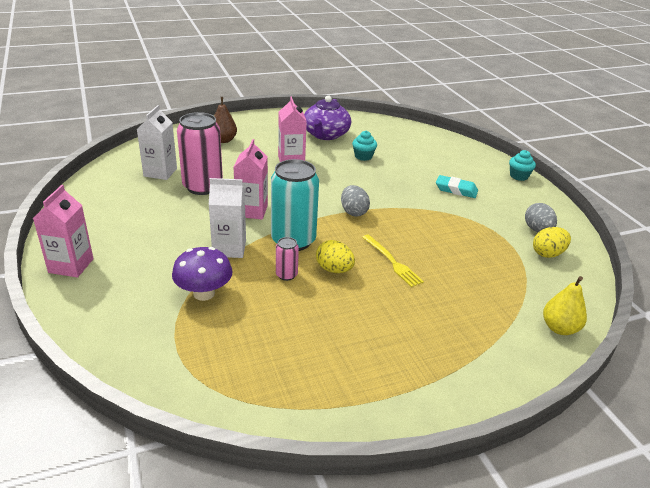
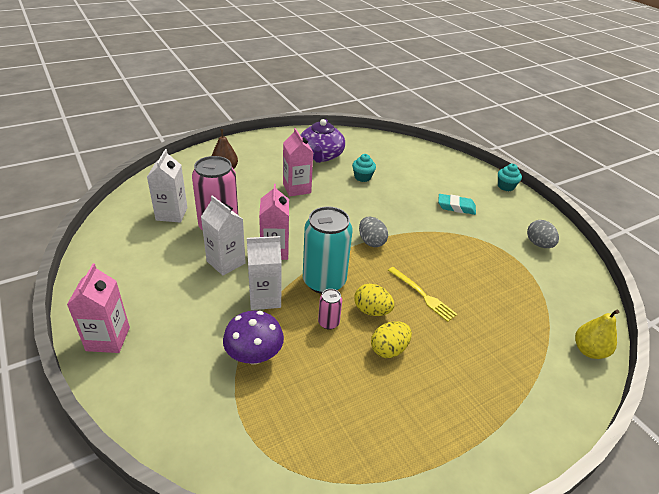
camera: 10 degrees left, 5 degrees up
(200, 216) = (226, 262): none -> white carton
(548, 254) = (555, 269): yellow egg -> yellow egg (389, 349)

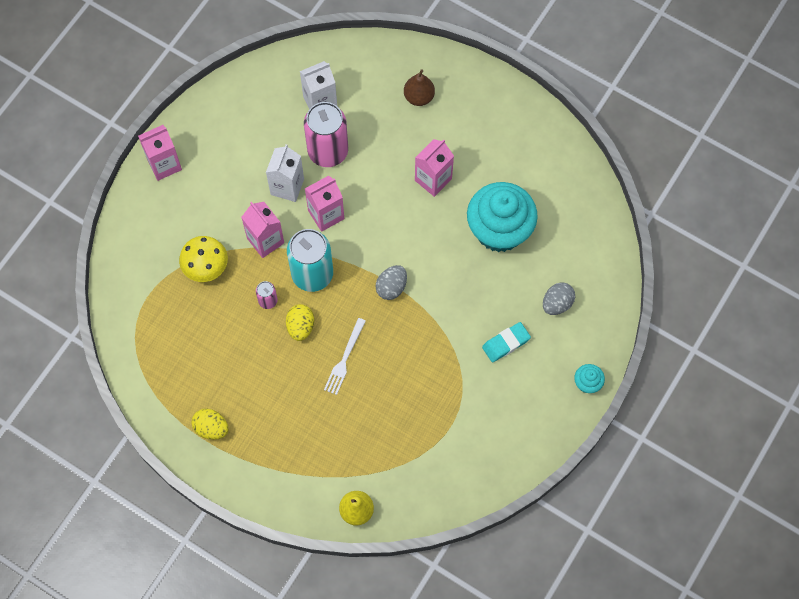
camera: 65 degrees right, 30 degrees up
(254, 355) = (206, 267): purple mushroom -> yellow mushroom
(265, 298) = (265, 240): white carton -> pink carton
(321, 155) = (514, 168): purple teapot -> none
(362, 177) = (499, 230): turquoise cupcake -> turquoise cupcake, size x2.38
(389, 349) = (266, 356): yellow egg -> yellow egg (211, 428)
(422, 295) = (344, 359): yellow fork -> white fork
(456, 207) = (506, 343): turquoise eraser -> turquoise eraser turned 75 degrees clockwise
(538, 244) = (490, 441): grey egg -> grey egg (557, 303)

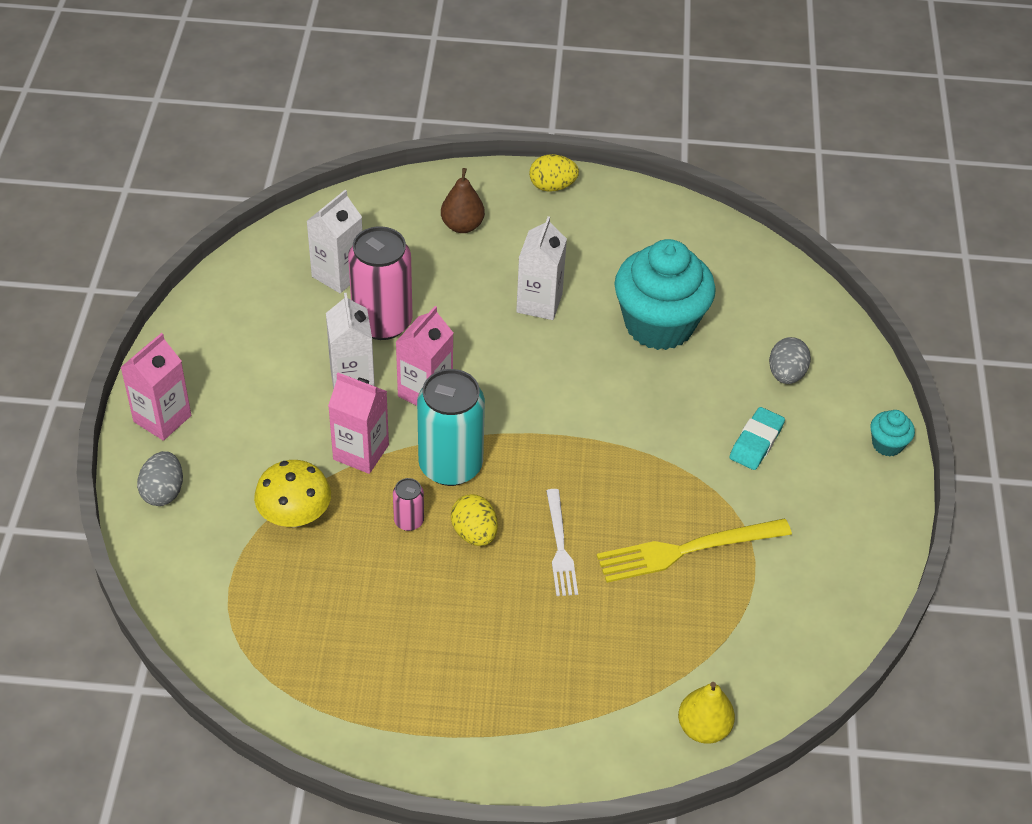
camera: 30 degrees left, 20 degrees down
(211, 428) = (426, 714): yellow egg -> yellow egg (552, 186)
(391, 287) = (566, 439): grey egg -> grey egg (163, 492)
(417, 396) = (687, 550): none -> yellow fork
(433, 179) = (539, 303): pink carton -> white carton

